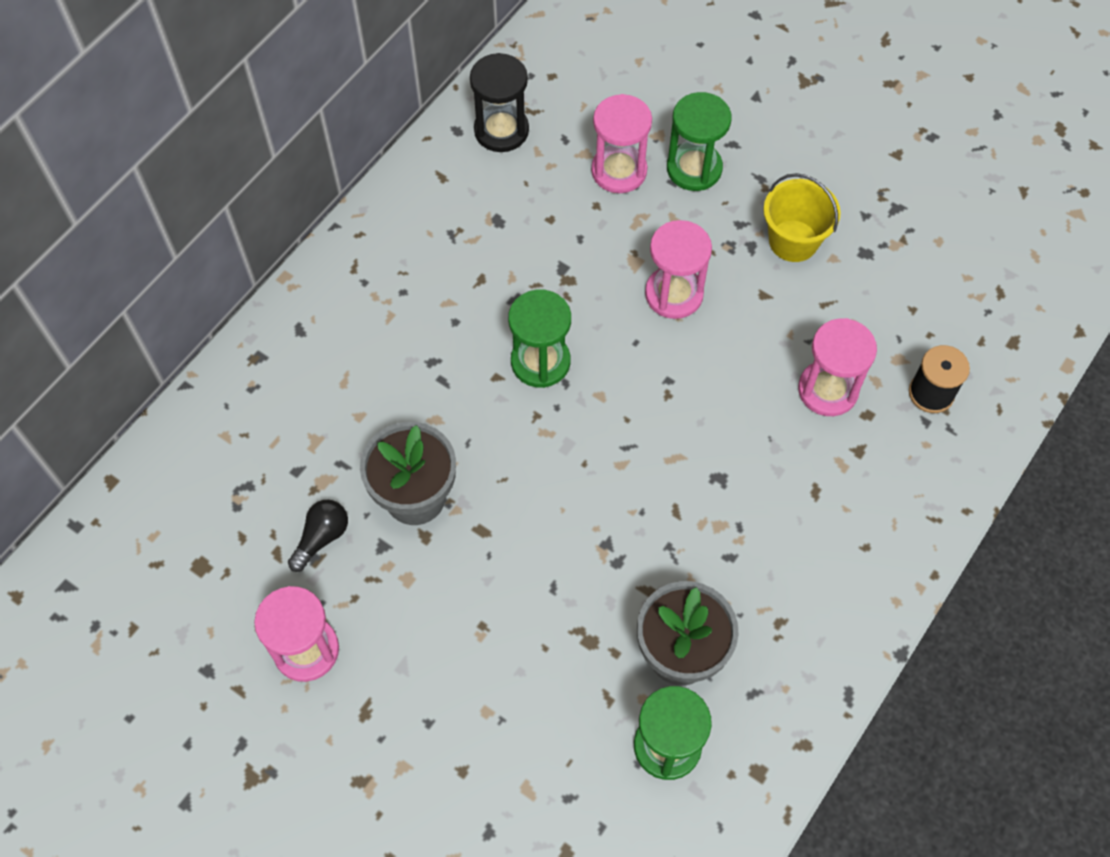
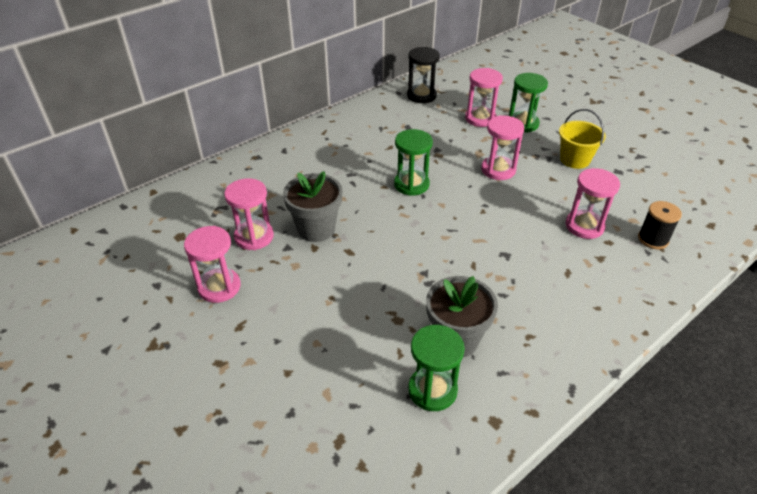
camera: 15 degrees right, 20 degrees down
(321, 538) = (254, 237): black light bulb -> pink hourglass

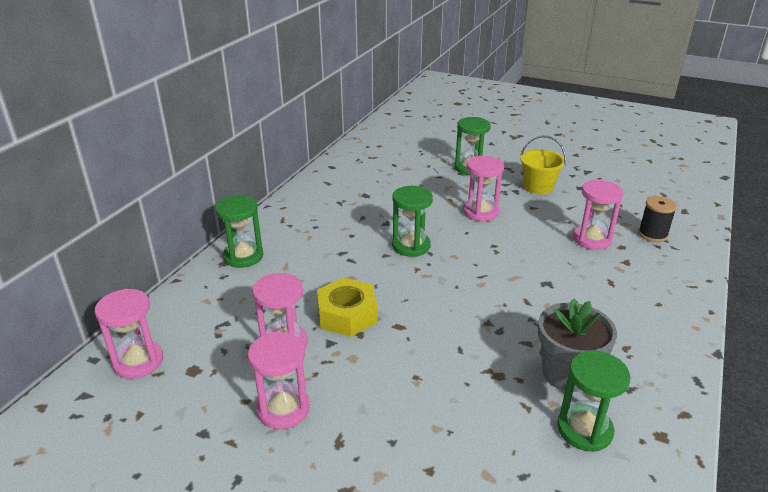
camera: 25 degrees left, 10 degrees down
(273, 156) = (243, 256): none -> green hourglass
(316, 229) = (347, 315): grey flower pot -> yellow nut
(421, 95) = (357, 164): black hourglass -> none
(480, 118) = (428, 172): pink hourglass -> pink hourglass (138, 361)

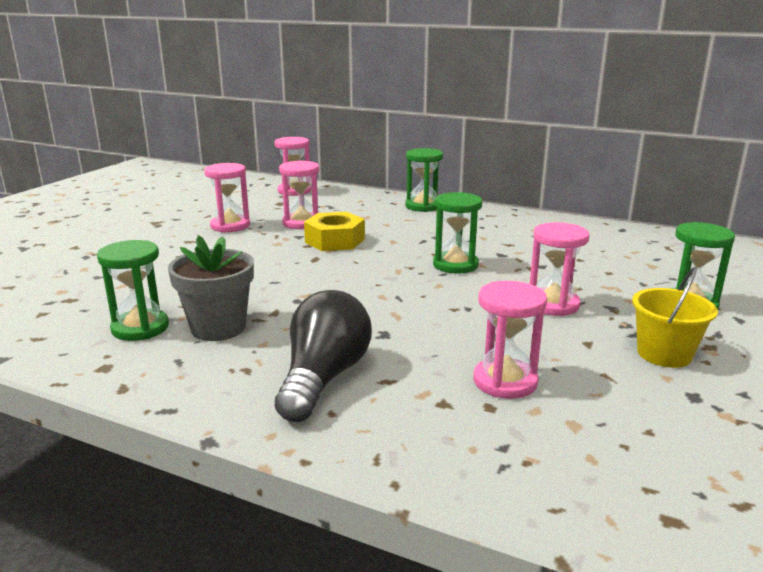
camera: 90 degrees right, 10 degrees down
(621, 309) = (323, 378): none -> black light bulb
(652, 234) = (543, 449): black spool -> none

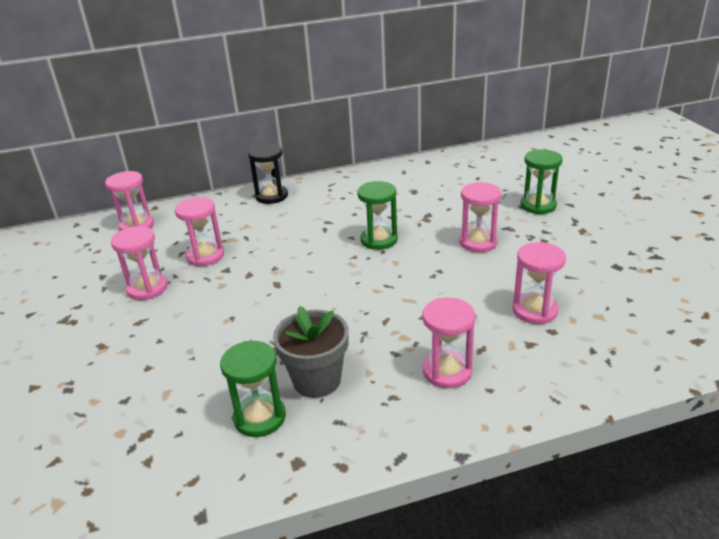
camera: 40 degrees left, 10 degrees up
(323, 378) = (447, 371): black light bulb -> pink hourglass
(335, 241) = (262, 260): yellow nut -> none
(423, 206) = (271, 196): green hourglass -> black hourglass
(664, 354) = (572, 247): yellow bucket -> none

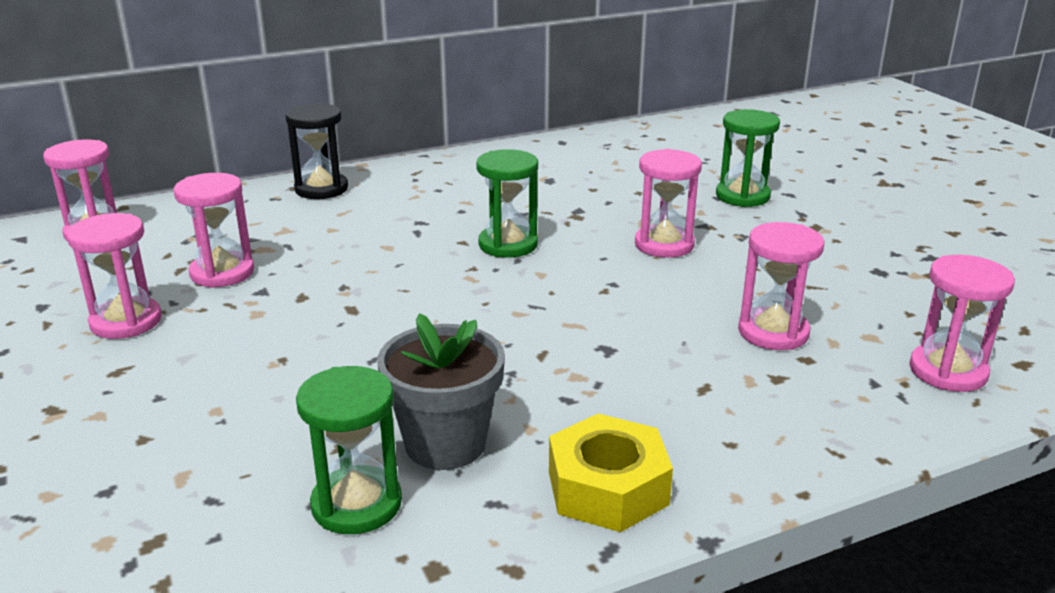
camera: 10 degrees left, 5 degrees down
(407, 416) = (607, 488): none -> yellow nut
(447, 371) = (657, 421): pink hourglass -> pink hourglass (948, 371)

